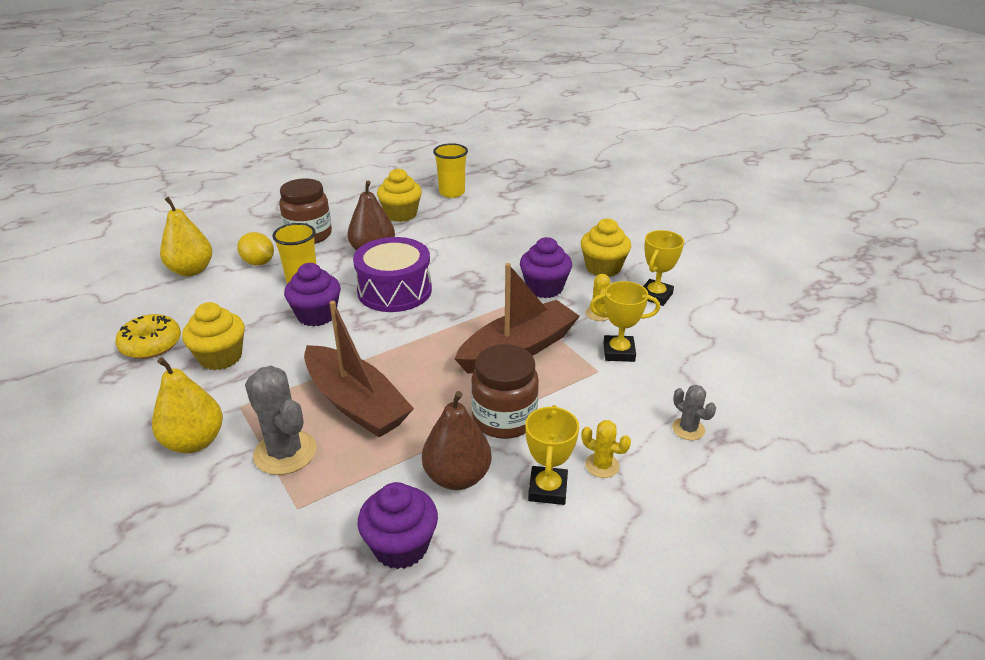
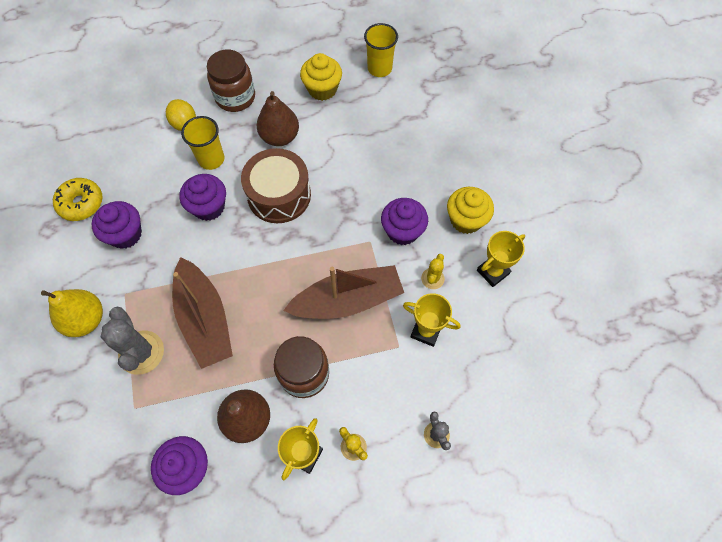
camera: 20 degrees right, 30 degrees up
(191, 270) = (131, 119): yellow pear -> none
(220, 357) = (125, 234): yellow cupcake -> purple cupcake
(394, 290) = (279, 195): purple drum -> brown drum

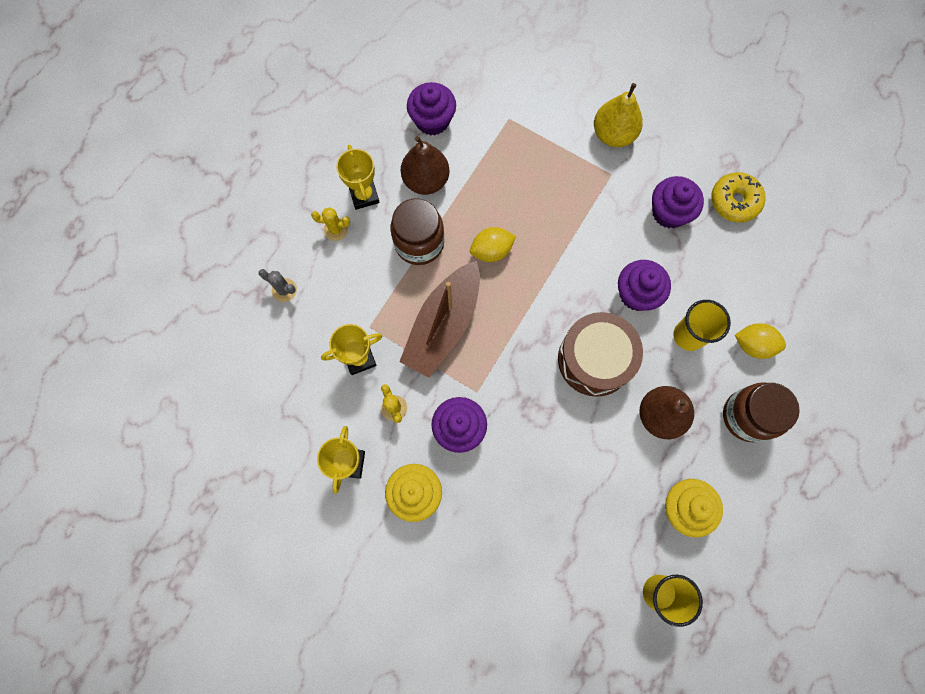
camera: 135 degrees right, 10 degrees up
(141, 352) = (548, 151): grey cactus -> none
(205, 319) = (532, 212): brown boat -> none
(262, 319) = (491, 251): none -> yellow lemon

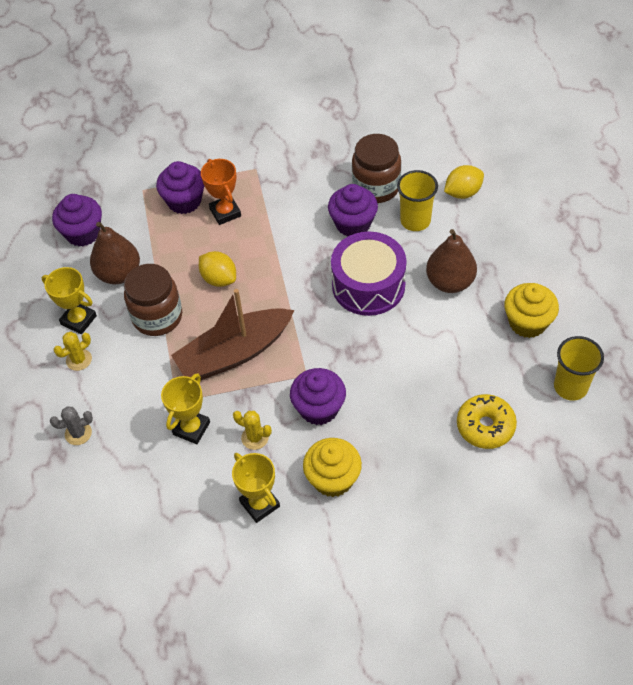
camera: 40 degrees left, 20 degrees down
(443, 325) = (234, 353): brown boat -> brown boat turned 75 degrees clockwise
(491, 251) = (219, 279): yellow lemon -> yellow lemon turned 75 degrees counterclockwise
(550, 195) = (225, 212): none -> orange trophy
(595, 359) = (368, 285): brown drum -> purple drum
(613, 134) = (231, 144): yellow pear -> none
(669, 212) = (321, 161): purple cupcake -> purple cupcake (184, 201)
(734, 201) = (358, 122): yellow donut -> yellow donut (485, 426)
(747, 416) = (506, 235): brown jar -> brown jar (376, 187)

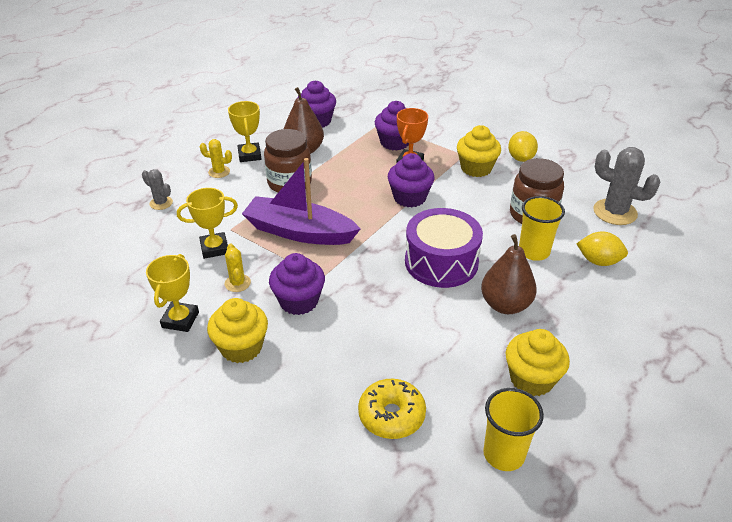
camera: 45 degrees right, 15 degrees down
(219, 279) = (353, 190): yellow lemon -> yellow lemon (520, 158)
(234, 353) = (299, 232): brown boat -> purple boat
(282, 175) = (476, 168): none -> yellow cupcake
(353, 224) = (484, 222): purple cupcake -> purple cupcake (409, 197)
(425, 137) = (615, 212): none -> grey cactus

